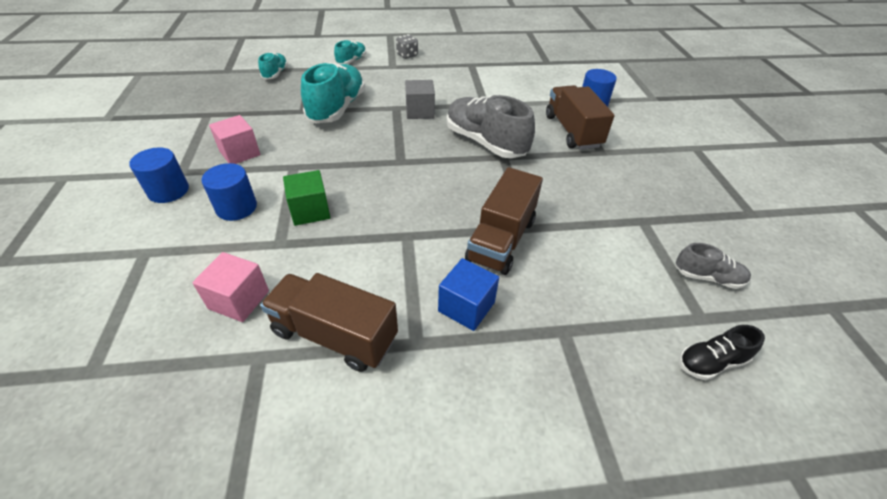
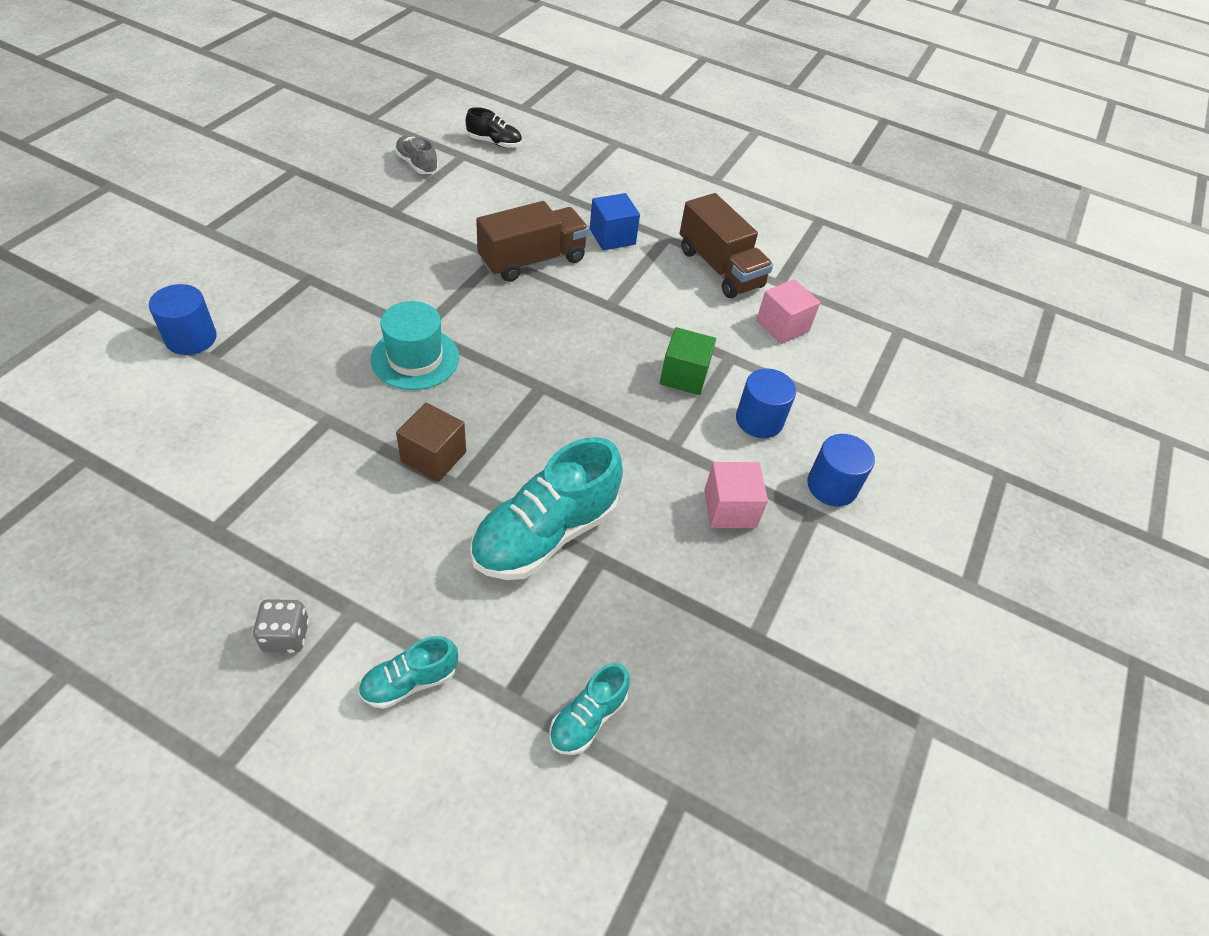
camera: 150 degrees left, 5 degrees up
(420, 111) = (433, 457): grey cube -> brown cube
(485, 142) = (415, 358): grey shoe -> turquoise hat
(572, 131) = (292, 317): brown truck -> none

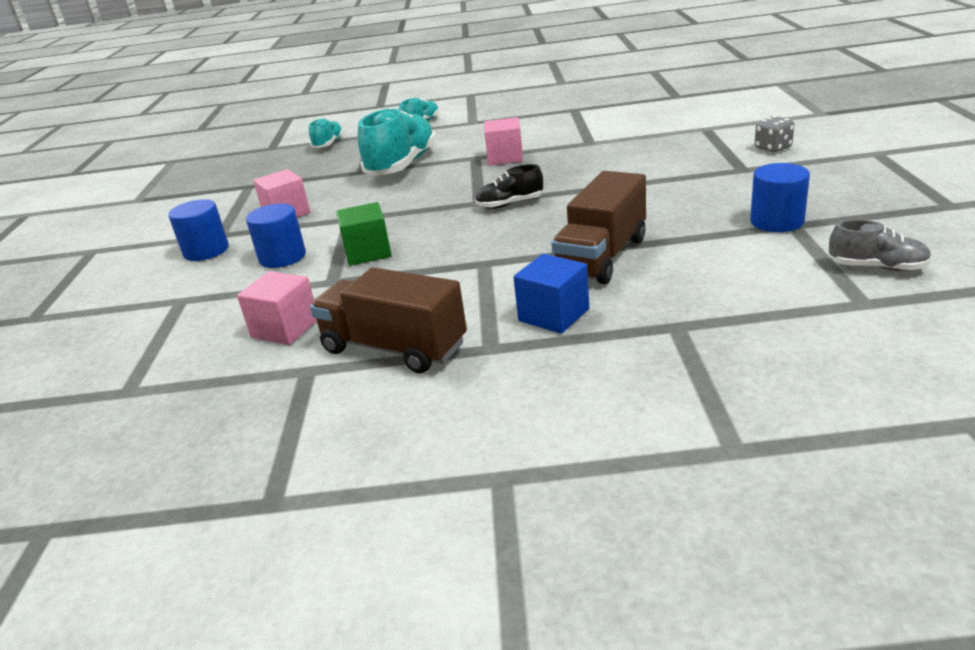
camera: 160 degrees right, 20 degrees down
(191, 338) = (735, 127): blue cylinder -> blue cylinder (777, 221)
(286, 636) = (491, 110): grey dice -> grey dice (773, 148)
(415, 358) = (587, 176): turquoise hat -> none
(433, 457) = (505, 158): brown cube -> pink cube
(494, 143) = (871, 340): black shoe -> black shoe (510, 204)

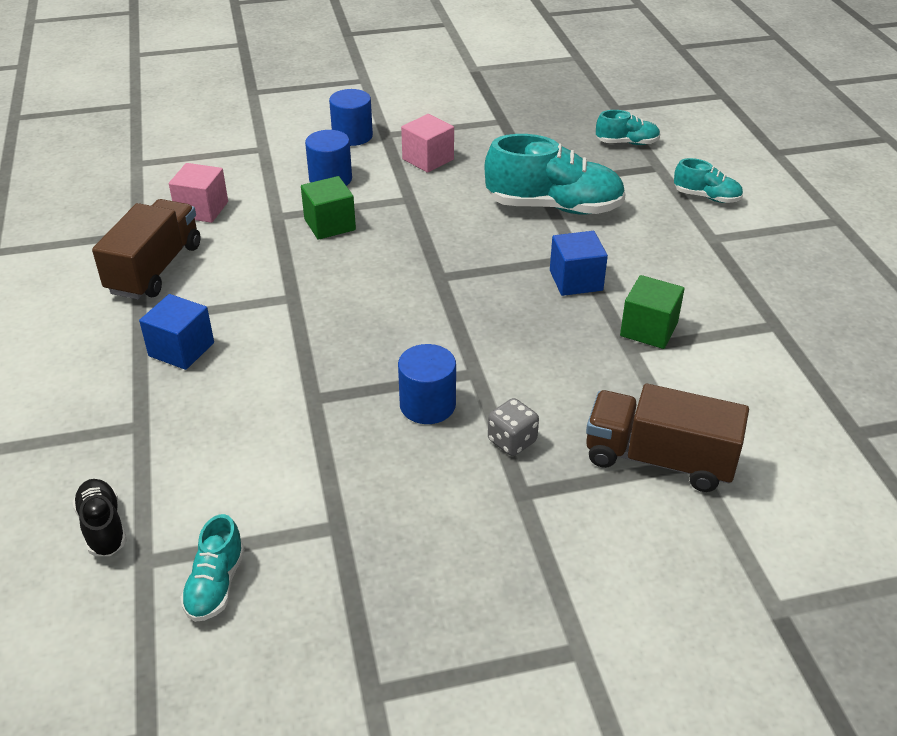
camera: 75 degrees right, 10 degrees up
(505, 158) = (576, 280): pink cube -> blue cube
(510, 204) = (430, 299): black shoe -> black shoe (103, 527)
(570, 138) = (649, 329): none -> green cube
(602, 257) = (288, 374): brown truck -> brown truck (659, 459)
(773, 148) = (604, 531): grey dice -> grey dice (512, 441)
(777, 221) = (349, 512): blue cylinder -> blue cylinder (427, 405)
(877, 267) = (216, 585): grey shoe -> turquoise shoe

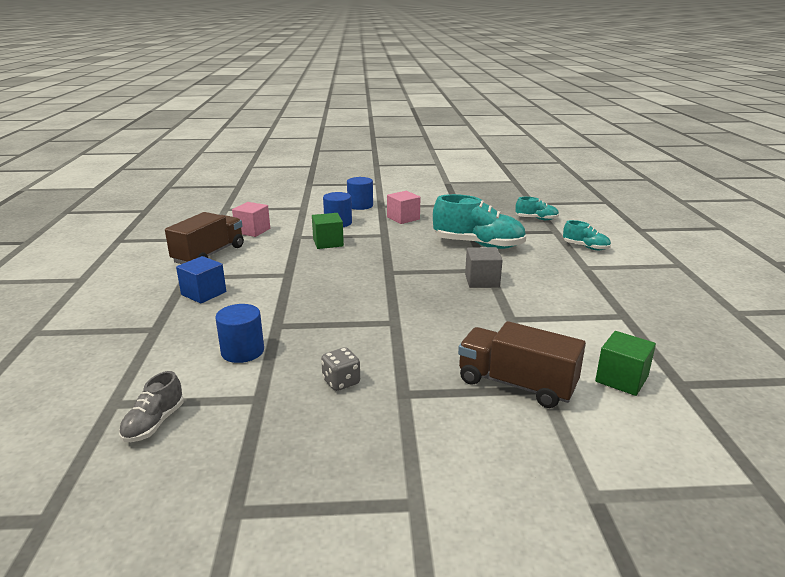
camera: 10 degrees right, 15 degrees down
(103, 527) = (97, 381): black shoe -> none
(216, 585) = (154, 424): turquoise shoe -> grey shoe
(427, 405) = (354, 336): blue cylinder -> blue cylinder (242, 351)
(512, 441) = (407, 362): grey dice -> grey dice (341, 382)
(576, 280) = (482, 281): blue cube -> grey cube
(649, 329) = (527, 310): green cube -> green cube (621, 379)

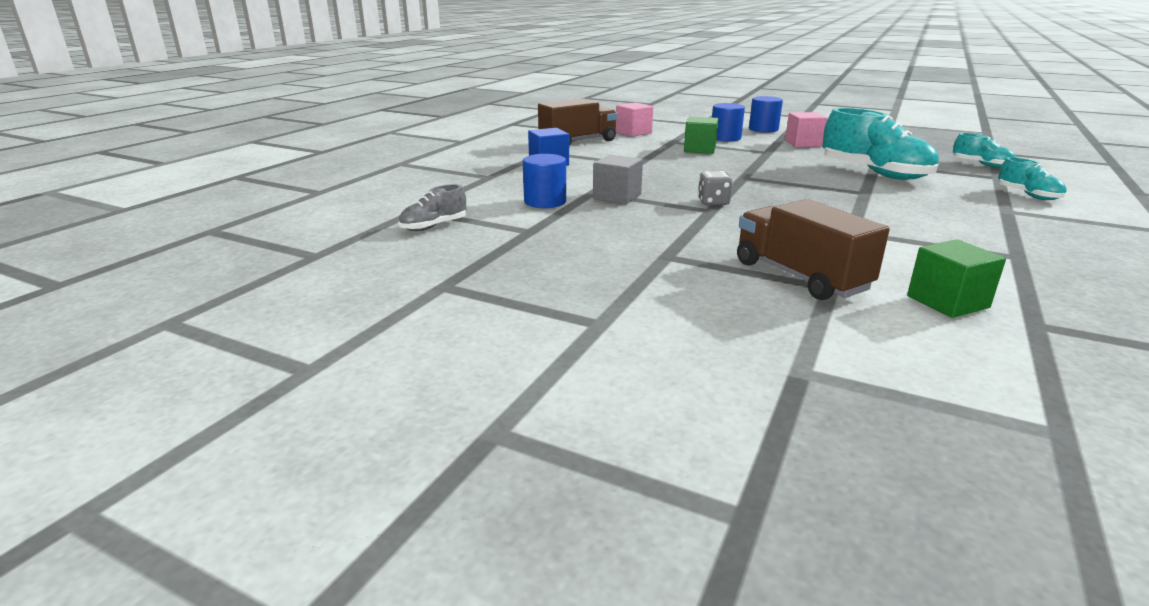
camera: 30 degrees right, 0 degrees up
(341, 382) = (613, 236): grey dice -> grey dice (713, 202)
(482, 281) = (847, 199): grey cube -> grey cube (617, 197)

